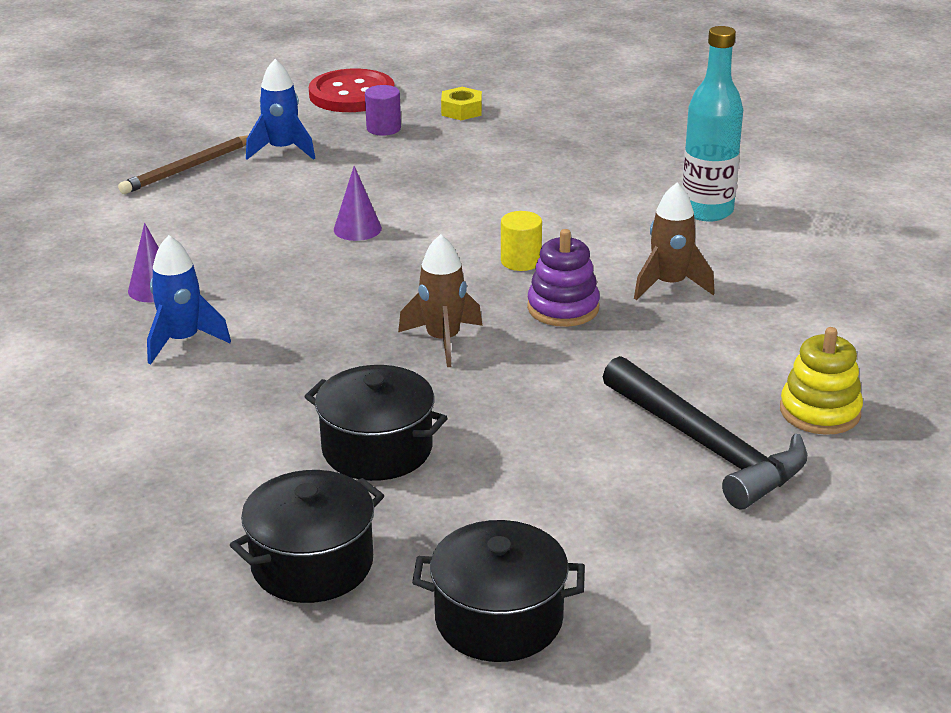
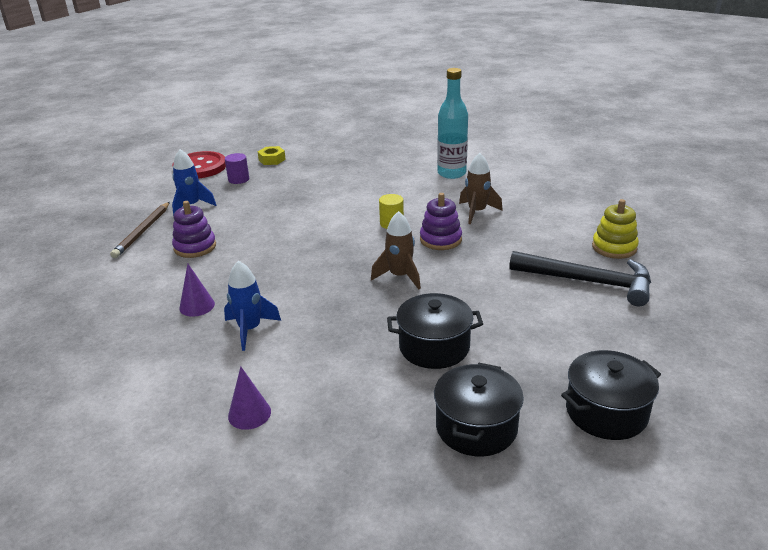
camera: 30 degrees left, 0 degrees up
(229, 210) = (195, 247): none -> purple stacking toy
(357, 229) = (284, 234): purple cone -> purple cone (249, 414)

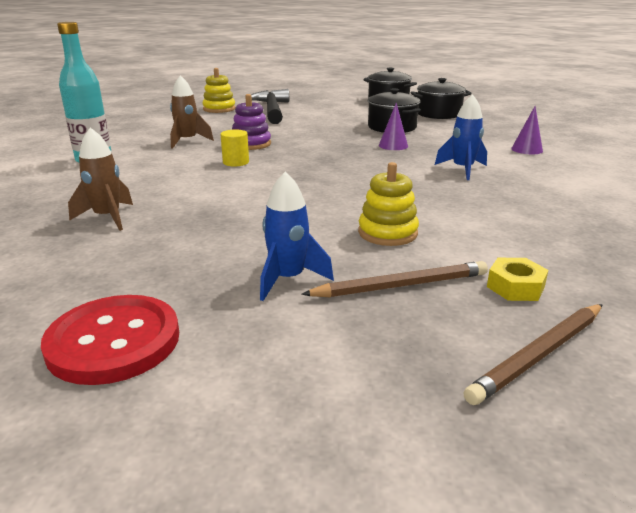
camera: 120 degrees left, 5 degrees down
(54, 244) = (539, 355): none -> brown pencil
(195, 247) = (387, 233): purple stacking toy -> yellow stacking toy
(197, 306) = (472, 195): purple cone -> purple cone (393, 145)
(238, 179) = (161, 275): purple cylinder -> none
(272, 160) = (59, 274): yellow nut -> yellow nut (515, 287)
(400, 276) = (324, 145): brown rocket -> brown rocket (108, 217)

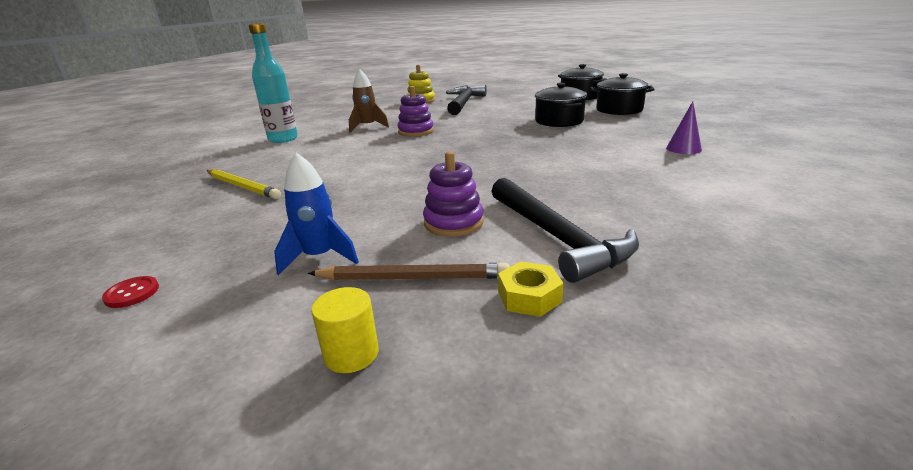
camera: 20 degrees right, 0 degrees up
(108, 217) = (242, 186): brown rocket -> yellow pencil
(114, 341) = (132, 293): red button -> red button, size x0.42
(236, 162) = (387, 146): yellow cylinder -> yellow cylinder (351, 354)
(387, 233) = (453, 222): yellow stacking toy -> purple stacking toy
(393, 145) = (543, 138): purple cone -> none
(462, 169) = (591, 165): blue rocket -> none
(491, 236) = (556, 237): none -> black hammer
(539, 355) = (480, 381): brown pencil -> none

